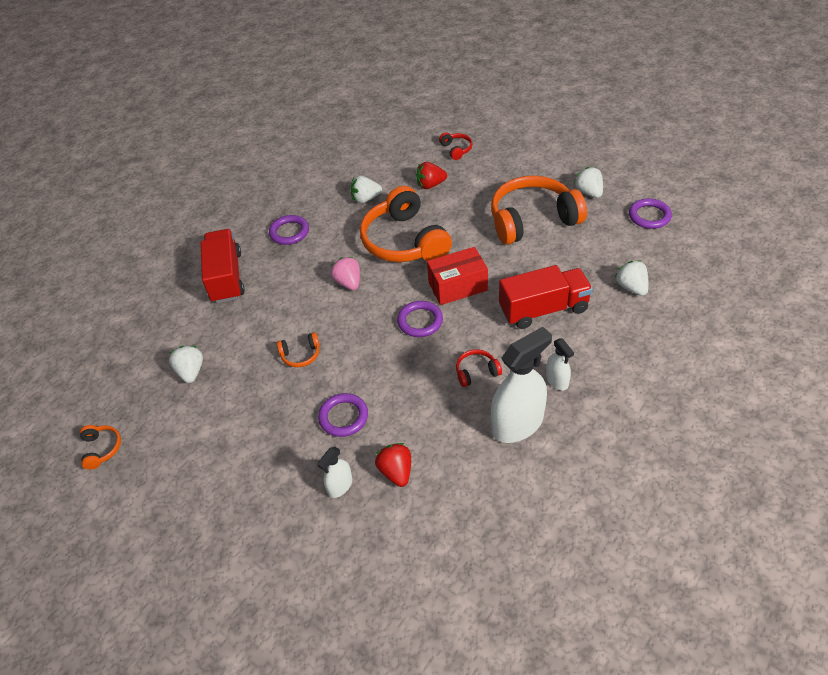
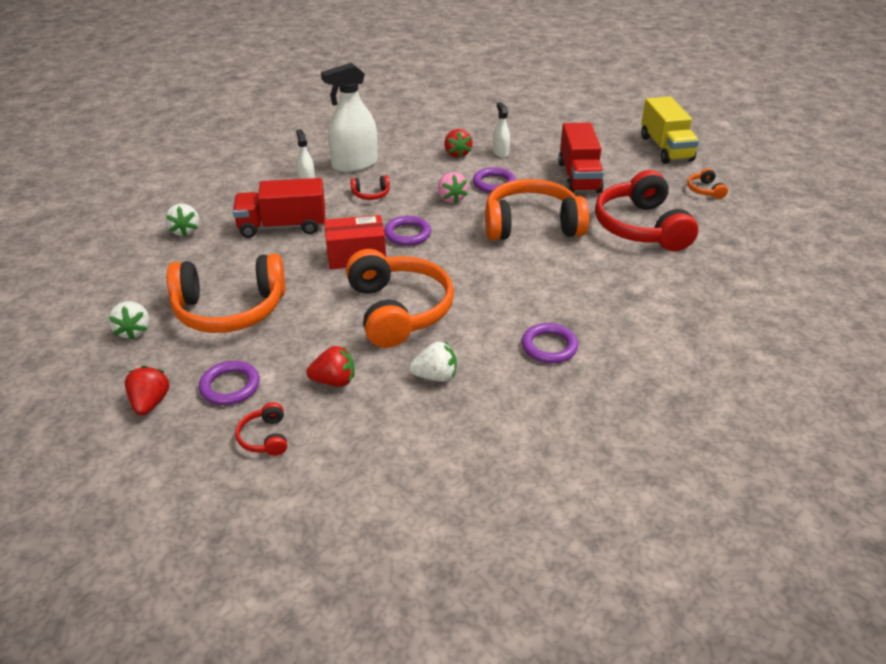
camera: 175 degrees left, 10 degrees down
(117, 539) = (666, 148): none -> yellow truck
(191, 372) = (641, 227): white strawberry -> red headphones
(226, 277) = (626, 304): red truck -> red truck (579, 177)
(301, 355) = (531, 225): orange headphones -> orange headphones, size x2.39
(340, 486) = (500, 152): white spray bottle -> white spray bottle turned 60 degrees counterclockwise
(348, 282) = (476, 277): pink strawberry -> pink strawberry (451, 198)
(537, 154) = (150, 403): none -> red strawberry
(649, 216) = (95, 291): purple ring -> purple ring (230, 386)

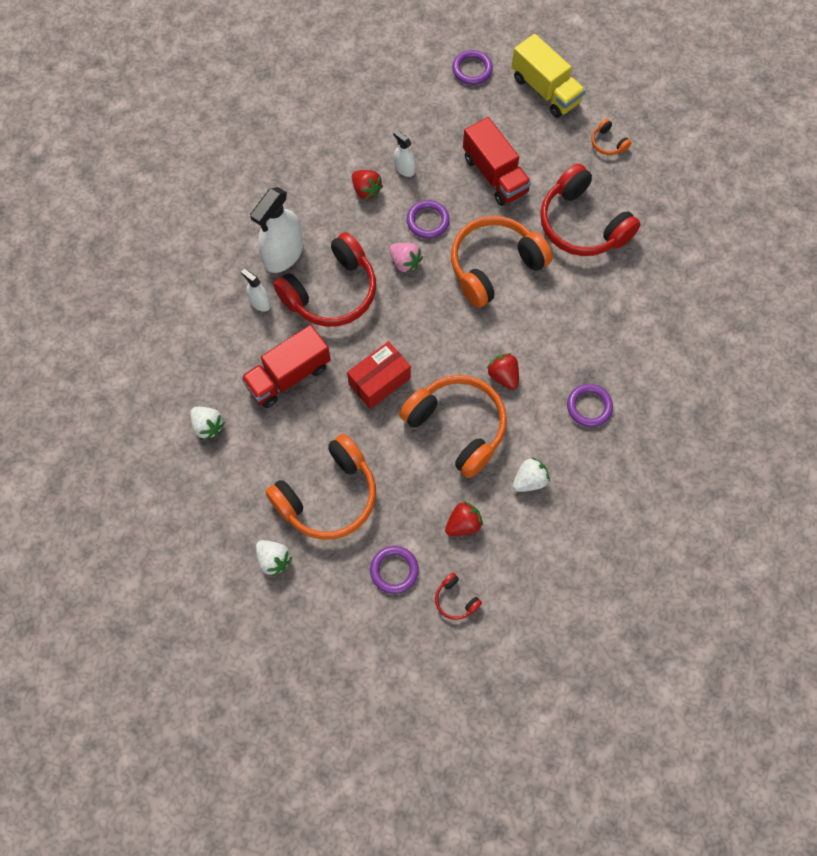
camera: 30 degrees left, 30 degrees up
(150, 403) = (351, 617): red strawberry -> red strawberry (503, 376)
(371, 194) = (331, 292): red headphones -> red headphones, size x2.39
(407, 234) = (401, 331): purple ring -> purple ring (472, 69)

